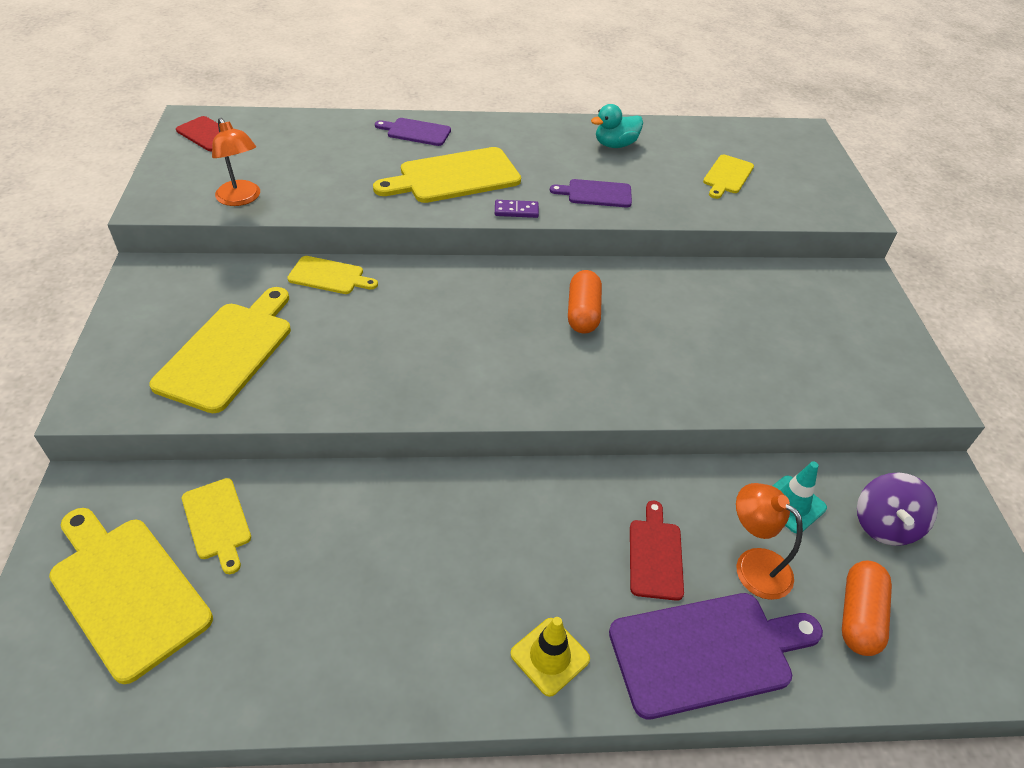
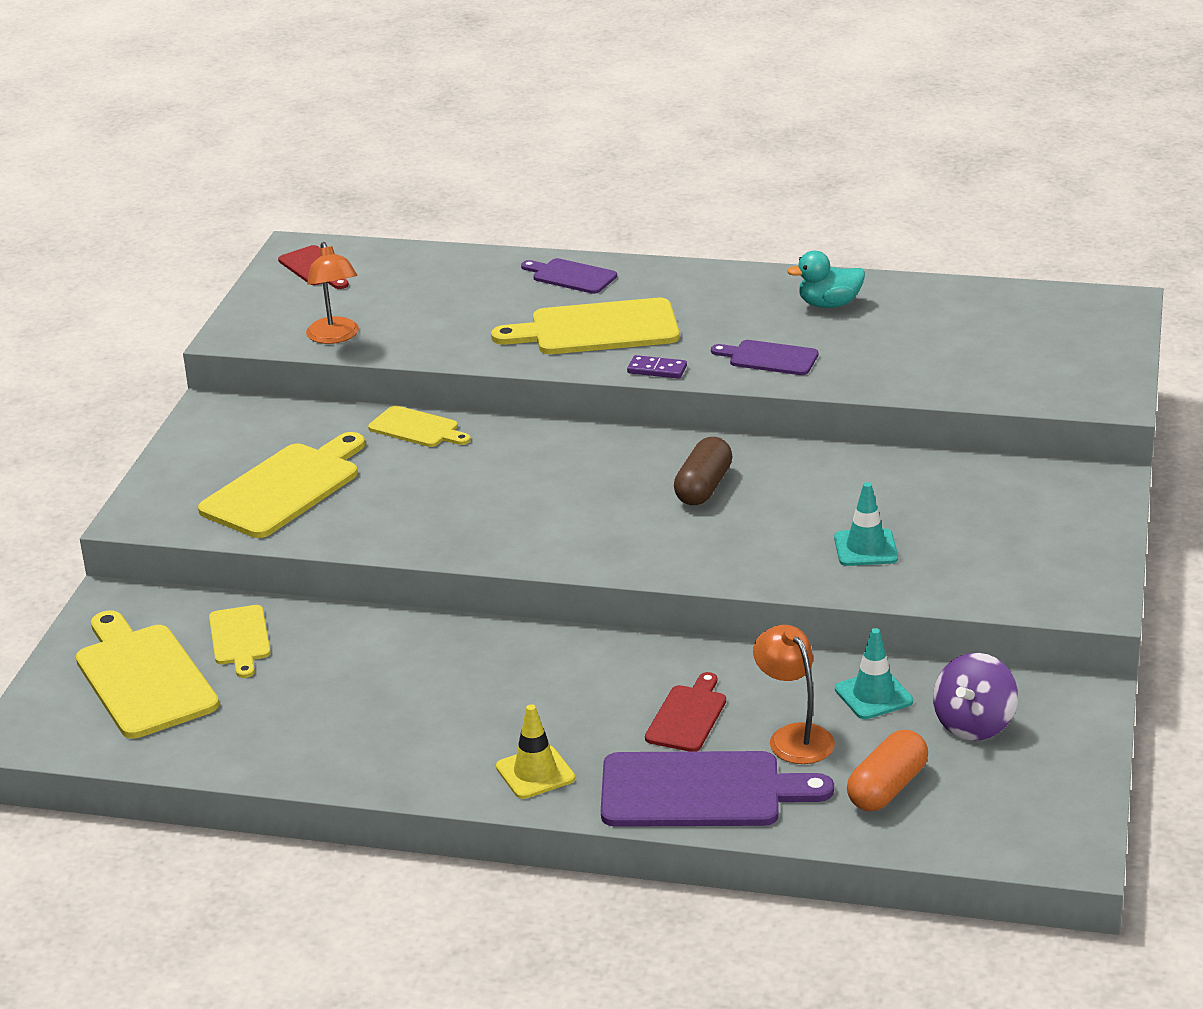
camera: 20 degrees right, 15 degrees down
(583, 313) = (703, 487): orange capsule -> brown capsule
(727, 176) = (961, 349): yellow cutting board -> none
(736, 361) = (865, 548): none -> turquoise traffic cone

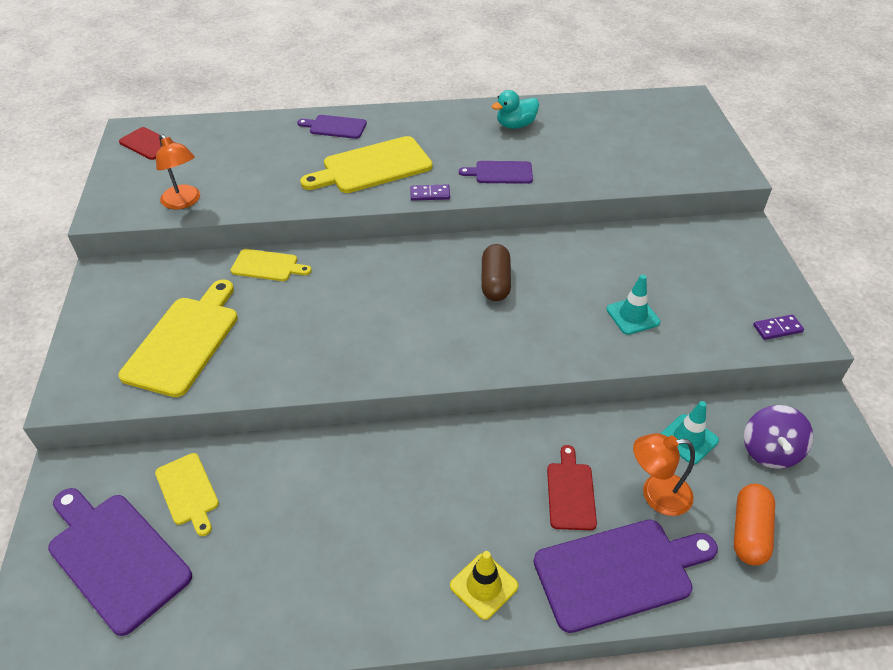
camera: 20 degrees left, 15 degrees up
(143, 678) = (116, 557): yellow cutting board -> purple cutting board
(794, 736) = (656, 494): orange lamp -> orange lamp turned 45 degrees counterclockwise
(1057, 591) = (777, 328): none -> purple domino

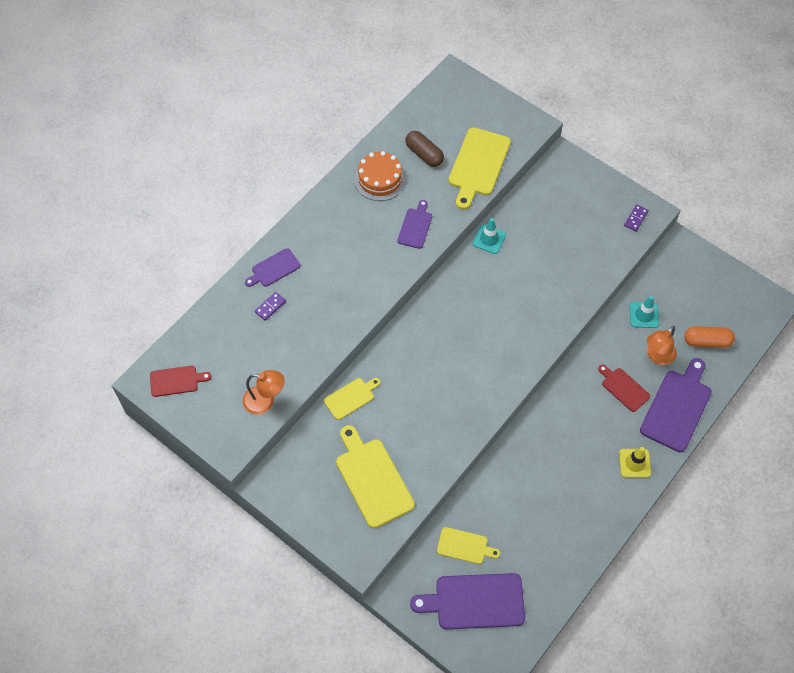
camera: 45 degrees left, 15 degrees up
(372, 167) = (338, 282): yellow cutting board -> yellow cutting board (478, 165)
(430, 194) = (396, 276): purple domino -> purple domino (270, 307)
(495, 282) = (481, 303): brown capsule -> brown capsule (424, 154)
(500, 173) = (415, 226): purple cutting board -> purple cutting board turned 150 degrees clockwise
(515, 125) = (380, 179): turquoise duck -> orange cake
(632, 316) = (567, 267): turquoise traffic cone -> turquoise traffic cone (489, 239)
(749, 532) = (707, 341): orange capsule -> orange capsule turned 60 degrees counterclockwise
(769, 451) = (680, 291): purple spinning top -> none

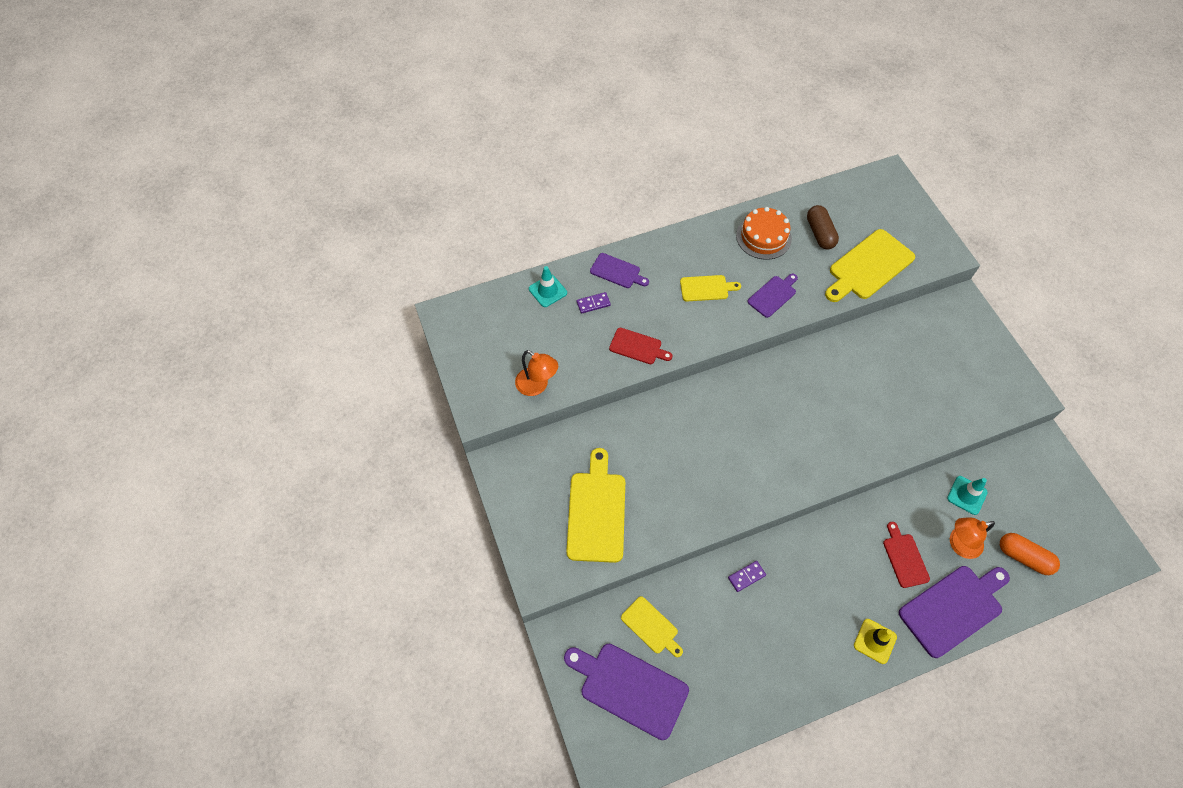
camera: 30 degrees right, 0 degrees up
(176, 381) = (471, 328): red cutting board -> red cutting board (637, 347)
(274, 269) = (617, 271): purple cutting board -> purple cutting board turned 150 degrees counterclockwise
(351, 397) = (621, 424): yellow cutting board -> yellow cutting board (706, 288)
(489, 239) = (842, 343): turquoise traffic cone -> turquoise traffic cone (547, 291)
(635, 219) = (1009, 394): purple domino -> purple domino (746, 576)

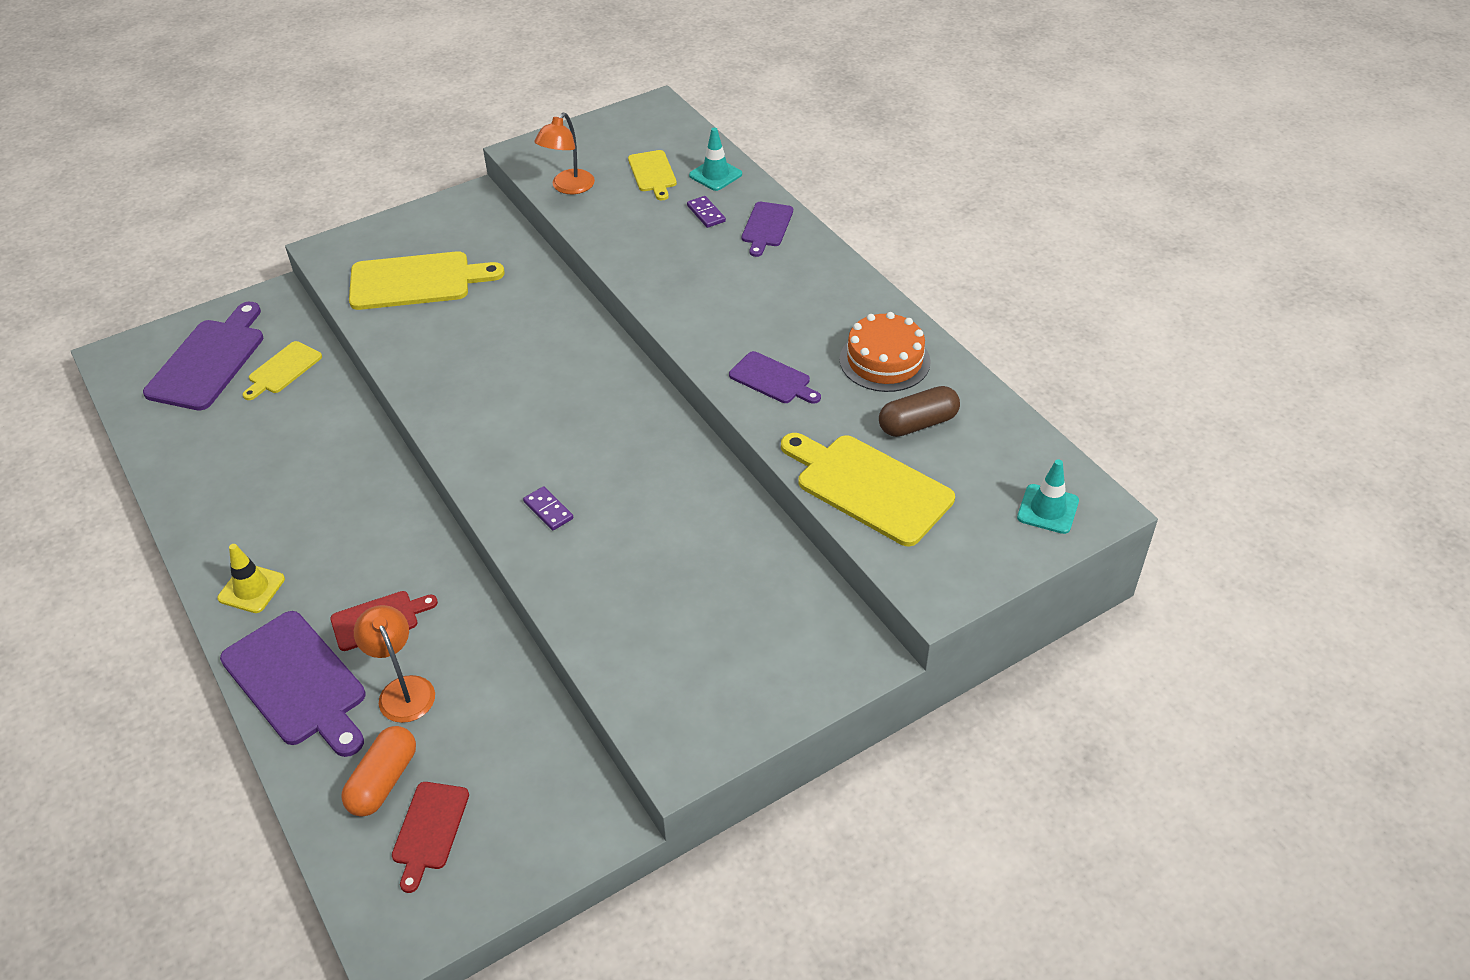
camera: 80 degrees right, 15 degrees down
(637, 347) = (645, 259): red cutting board -> red cutting board (429, 830)
(706, 288) = (764, 311): yellow cutting board -> yellow cutting board (652, 173)
(746, 576) = (348, 449): purple domino -> purple domino (548, 510)
(967, 495) = (492, 700): turquoise traffic cone -> turquoise traffic cone (1047, 509)

